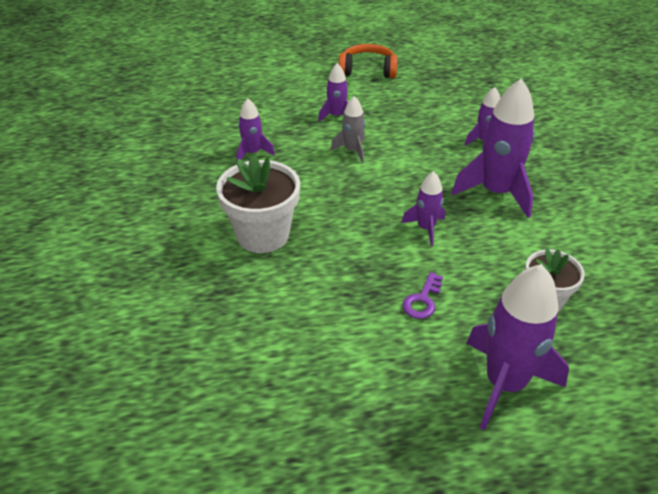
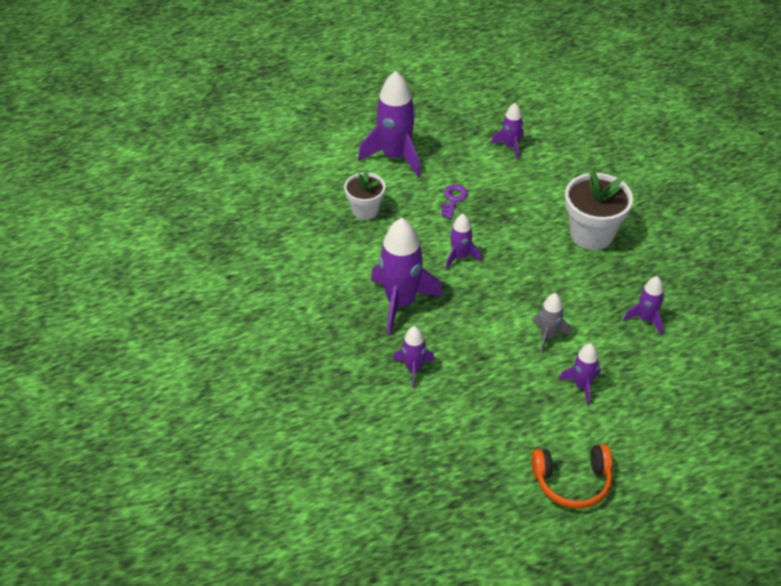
camera: 170 degrees right, 5 degrees up
(319, 377) = (510, 146): none -> purple rocket

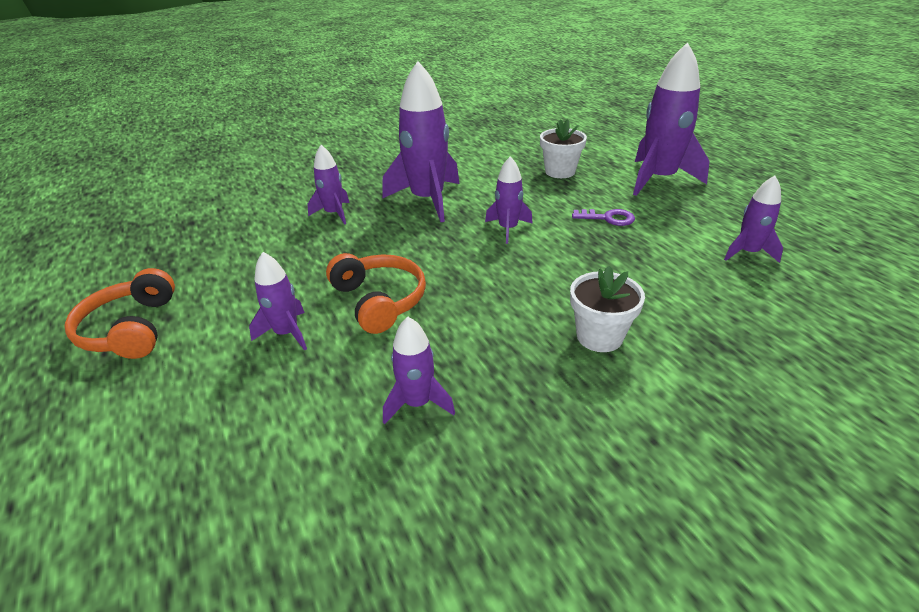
camera: 85 degrees right, 10 degrees down
(548, 336) = (379, 300): grey rocket -> orange headphones
(591, 234) = (599, 336): white flower pot -> white flower pot, size x0.63

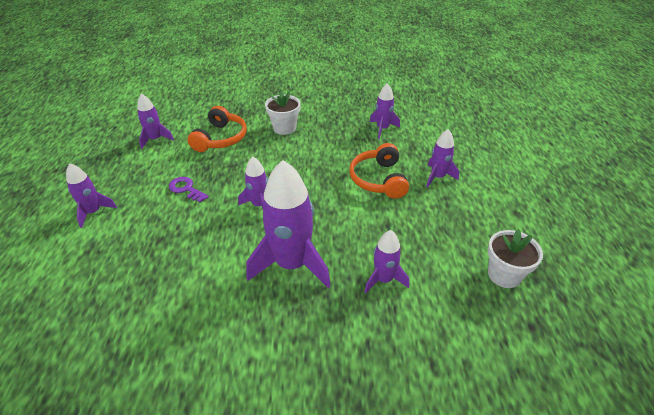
camera: 155 degrees left, 5 degrees up
(130, 329) = (538, 211): orange headphones -> orange headphones (221, 138)
(560, 171) = (145, 256): white flower pot -> white flower pot (504, 275)
(658, 179) = (93, 212): purple rocket -> purple rocket, size x0.53

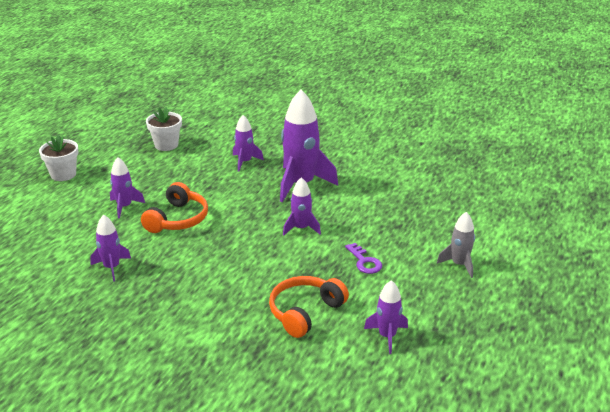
camera: 155 degrees left, 10 degrees down
(93, 212) = (459, 264): purple rocket -> grey rocket
(284, 128) = (220, 303): white flower pot -> white flower pot (63, 174)

